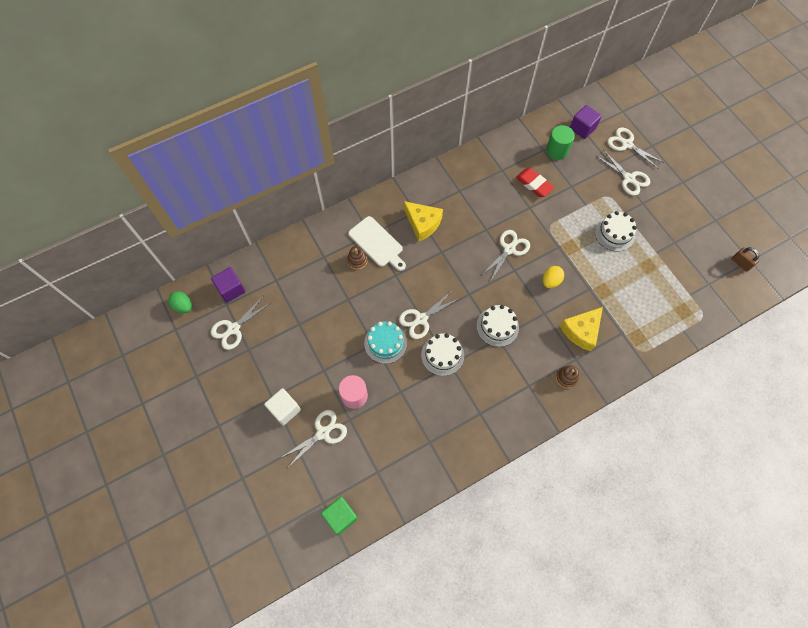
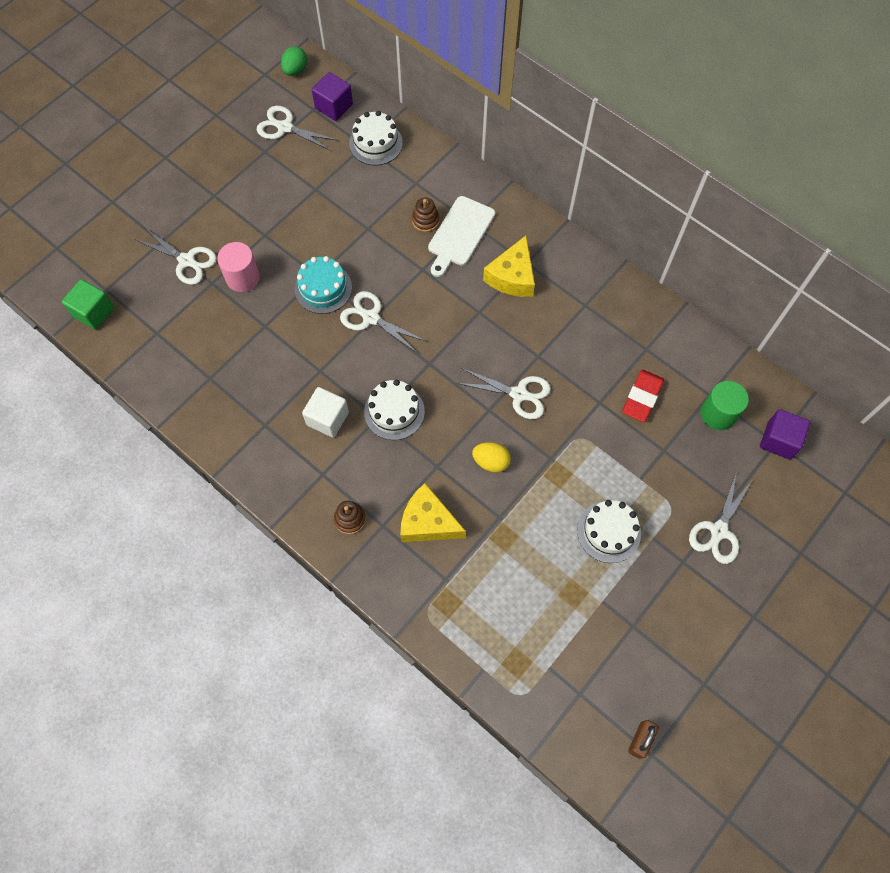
camera: 70 degrees right, 0 degrees up
(285, 409) = (203, 213): white cube -> white cube (327, 418)
(442, 355) = (329, 358): white cake -> white cake (376, 143)
(627, 144) = (782, 513): white scissors -> none

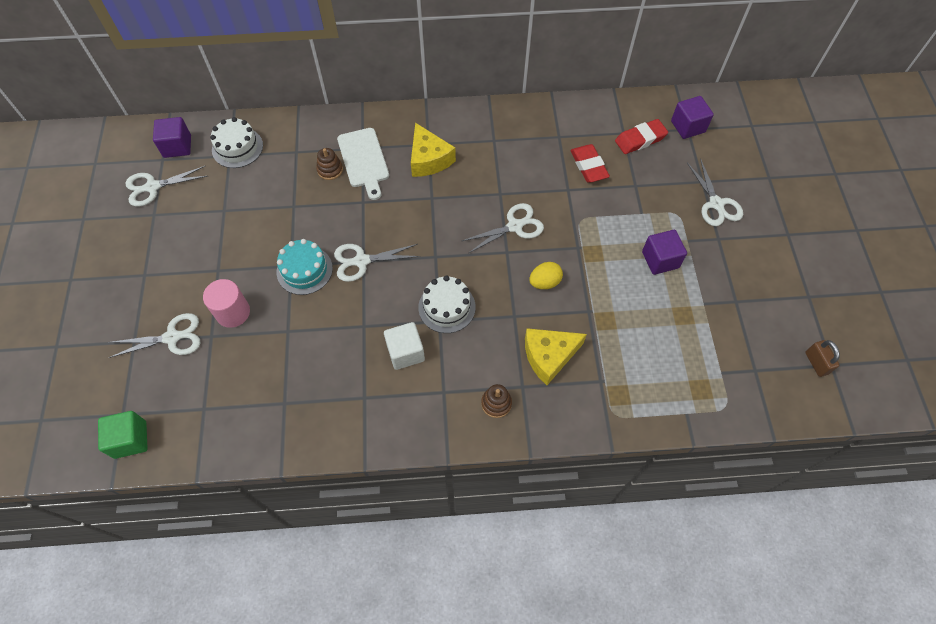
camera: 45 degrees left, 5 degrees down
(295, 70) = (118, 144): green egg -> none
(608, 531) = (660, 260): white cake -> purple cube
(718, 414) = (640, 139): green cylinder -> red eraser

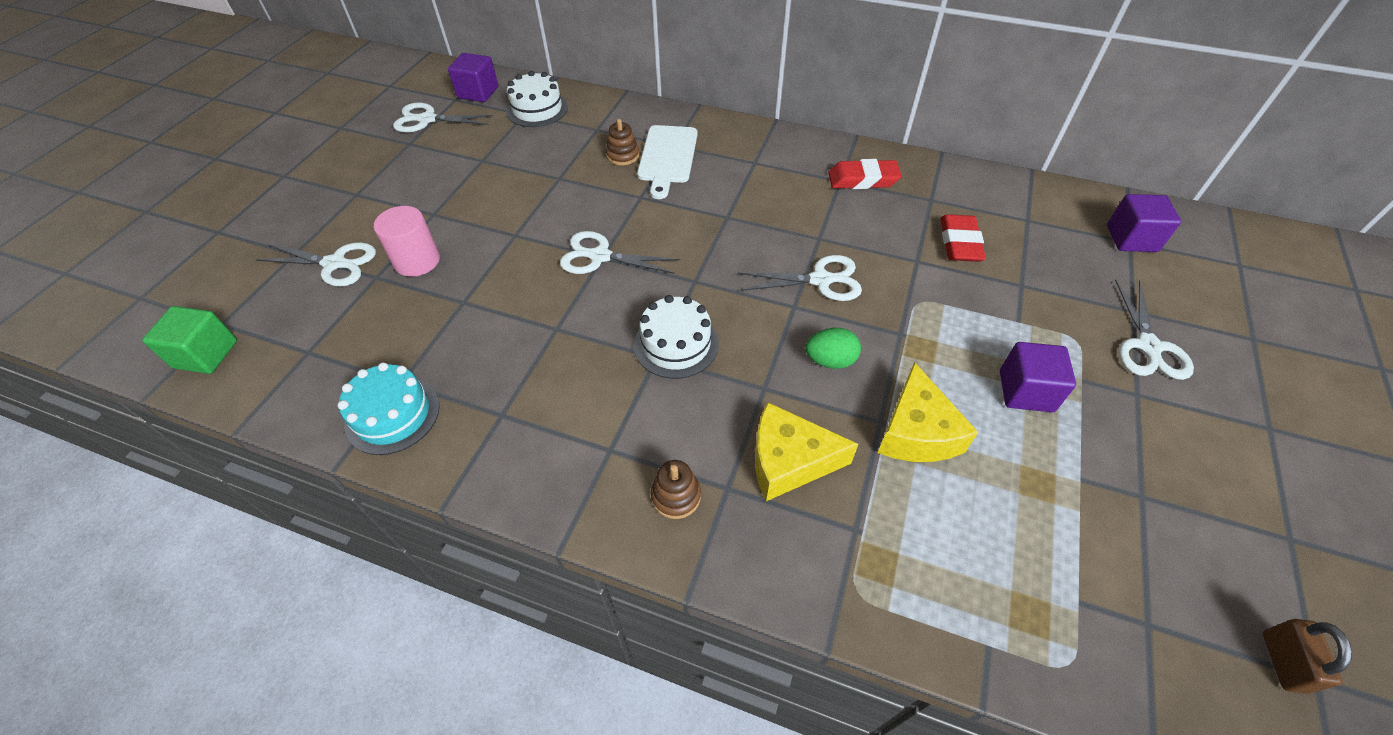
camera: 25 degrees right, 10 degrees down
(304, 270) = (527, 244): turquoise cake -> turquoise cake (392, 414)
(405, 352) = (589, 379): white cube -> none
(429, 159) = (746, 177): yellow cheese -> yellow cheese (916, 432)
(544, 282) = (830, 361): yellow egg -> green egg
(640, 139) = (1050, 234): red eraser -> red eraser (863, 180)

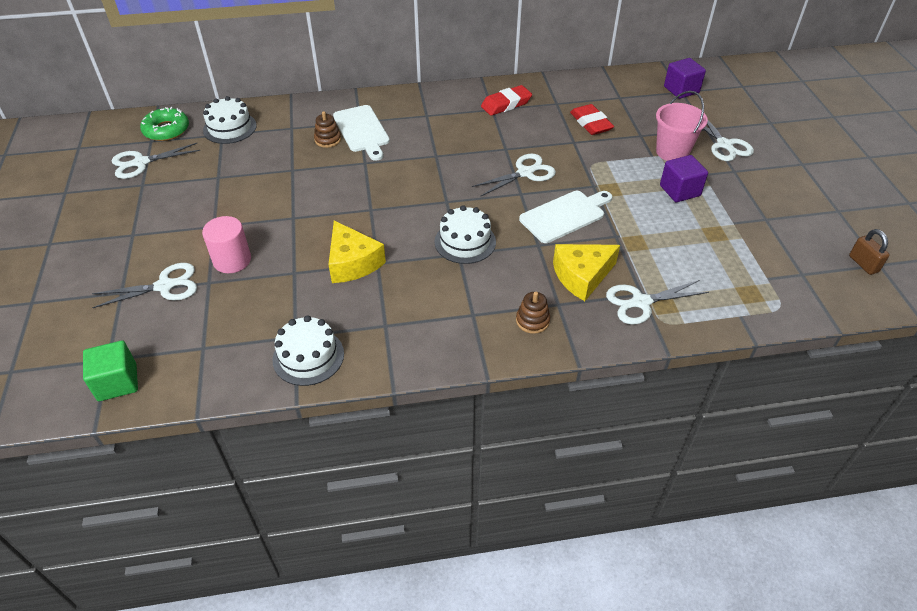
camera: 30 degrees left, 5 degrees down
(392, 414) = (308, 356): turquoise cake -> white cake
(478, 92) = (166, 130): purple cube -> green donut
(600, 256) = (369, 209): white scissors -> white scissors (641, 302)
(830, 361) = (565, 215): green egg -> white cutting board
(916, 432) = (638, 233): yellow cheese -> yellow cheese (352, 263)
(1054, 327) = (672, 152): none -> pink bucket

